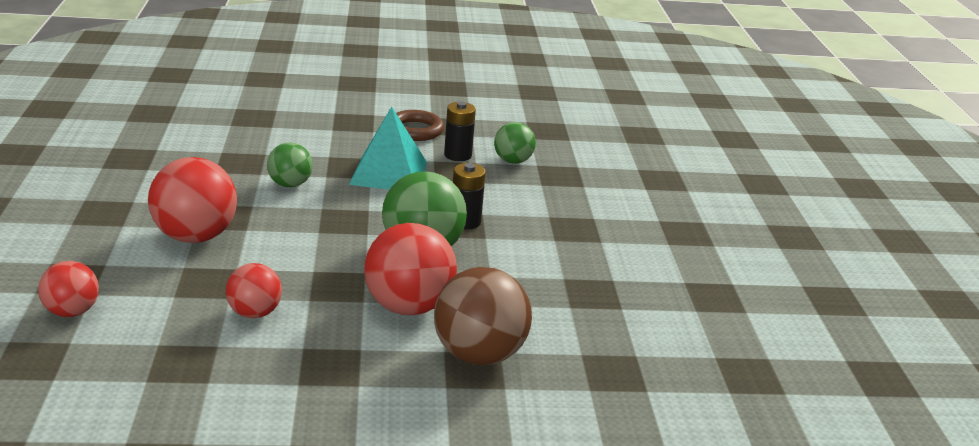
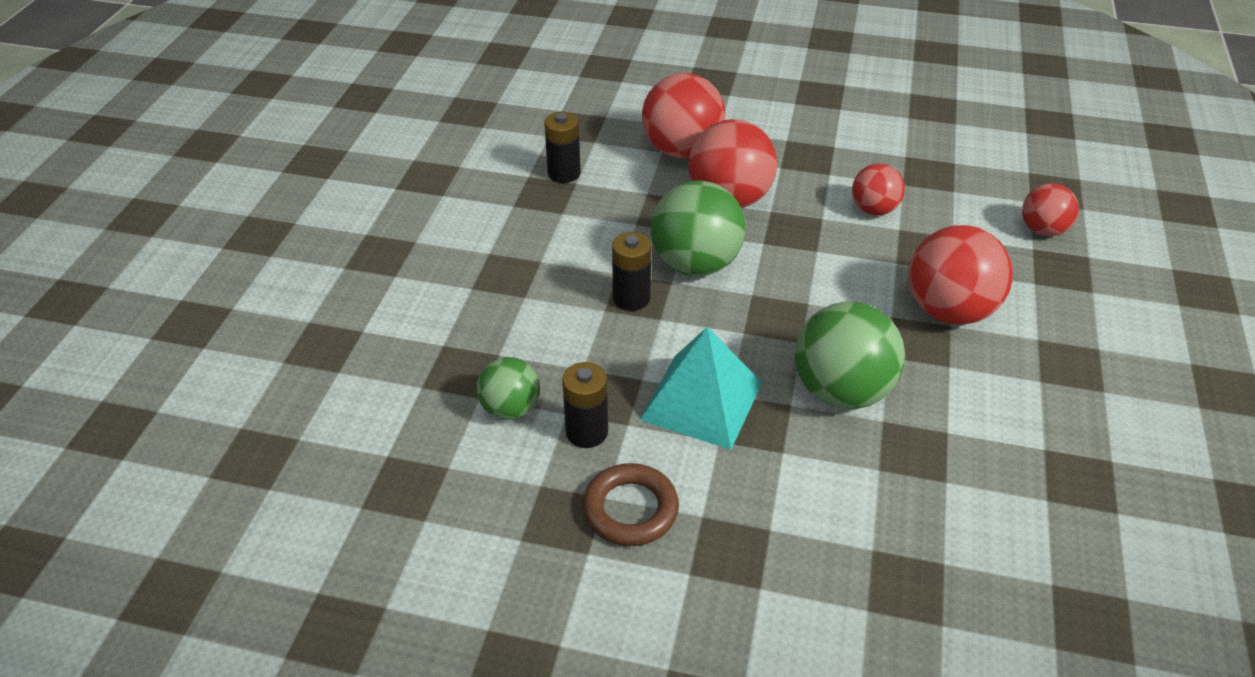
camera: 160 degrees left, 15 degrees up
(290, 184) = (841, 391): green ball -> green ball, size x1.72
(479, 355) = (681, 150): brown ball -> red ball
(588, 314) = (564, 173): none -> black battery

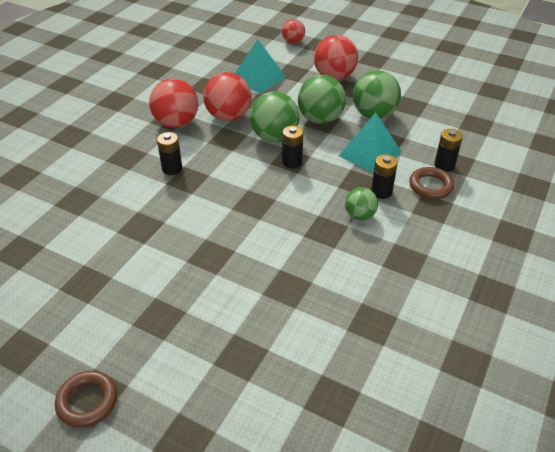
camera: 75 degrees left, 0 degrees up
(130, 212) = (87, 401): none -> brown ring
(711, 529) = (444, 165): none -> black battery
(781, 314) = (320, 119): none -> green ball
(873, 209) = (258, 78): red ball -> turquoise pyramid

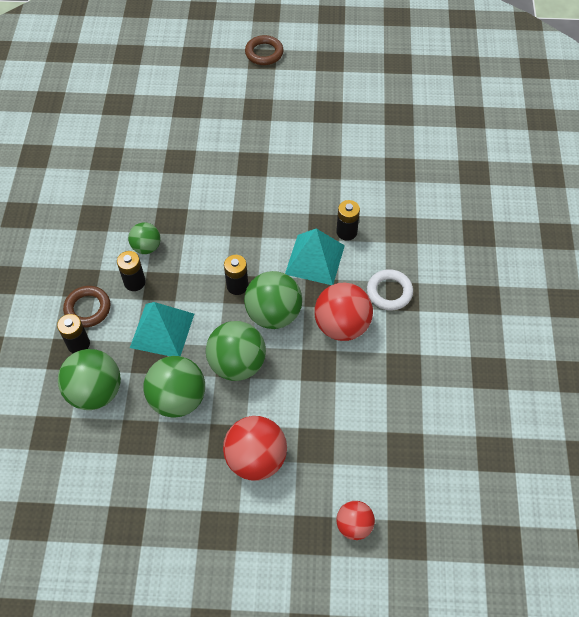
camera: 155 degrees right, 15 degrees up
(176, 123) = (389, 292): red ball -> white ring
(258, 78) = (351, 413): turquoise pyramid -> turquoise pyramid (315, 259)
(436, 135) = (95, 392): none -> green ball

